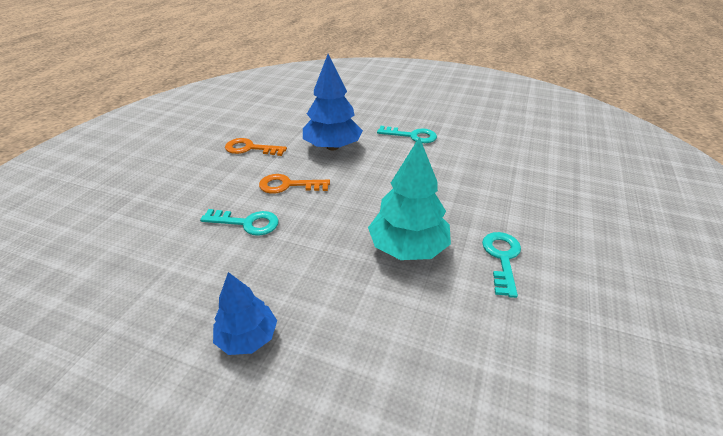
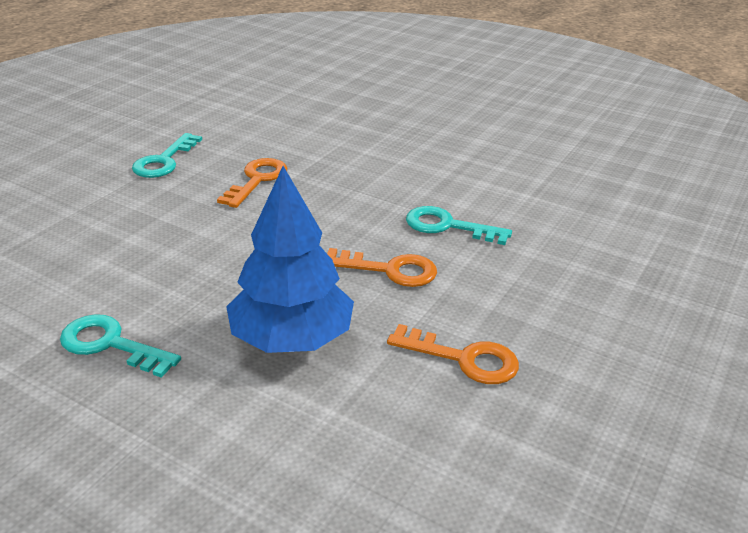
camera: 170 degrees left, 5 degrees down
(247, 337) = (433, 143): blue tree -> none
(408, 248) = (257, 180): turquoise tree -> orange key

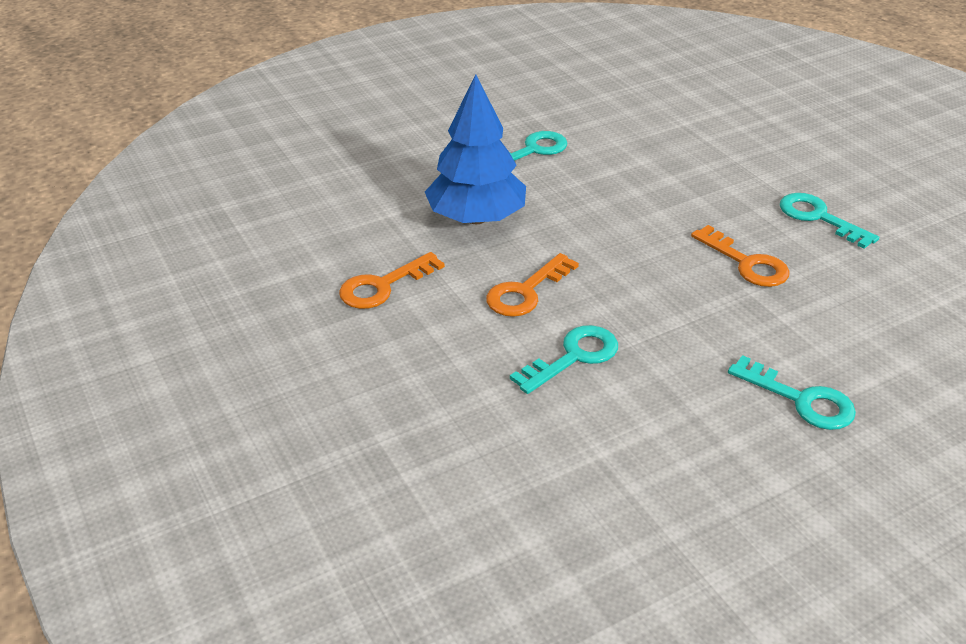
camera: 120 degrees right, 5 degrees up
(399, 142) = (801, 399): none -> turquoise key

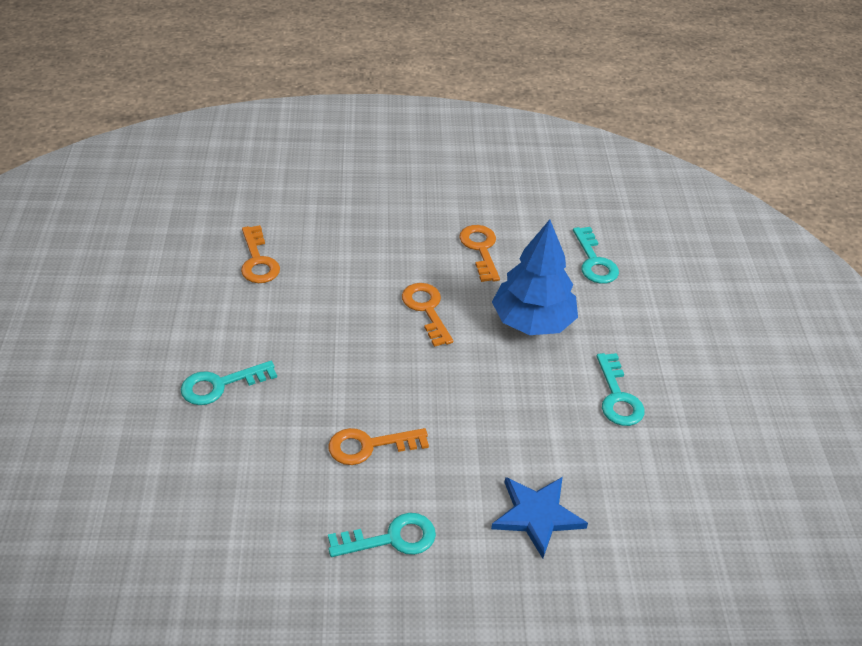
camera: 115 degrees right, 5 degrees up
(573, 357) = (346, 302): turquoise key -> turquoise key (594, 261)
(574, 474) = (258, 261): none -> orange key
(705, 158) = (537, 515): none -> blue star

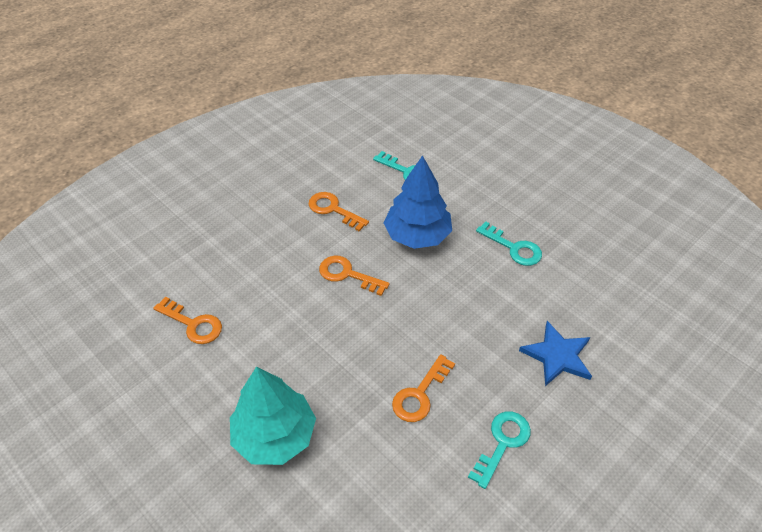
camera: 40 degrees left, 5 degrees up
(220, 385) = (275, 435): turquoise key -> turquoise tree

